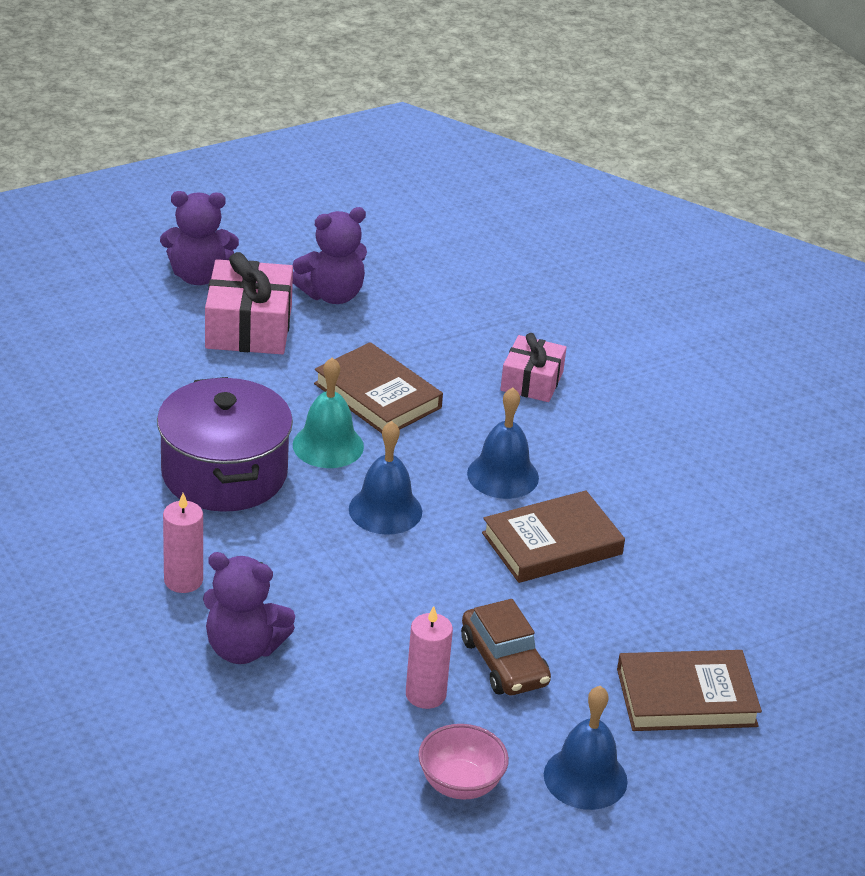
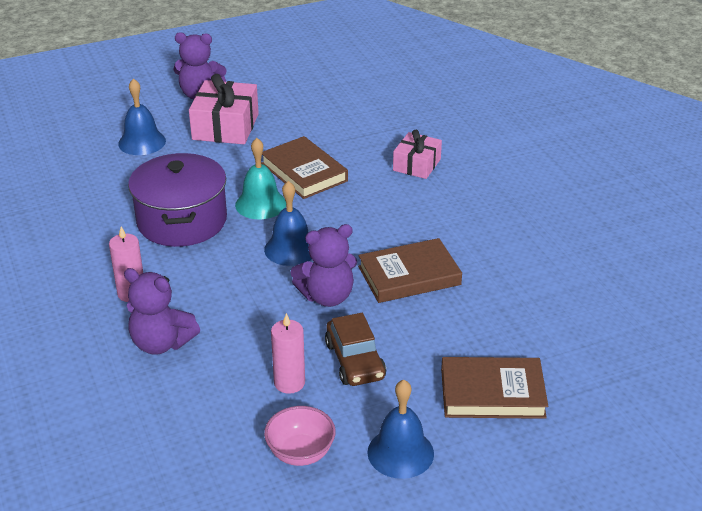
camera: 10 degrees right, 0 degrees up
(332, 295) = (288, 107): purple teddy bear -> purple teddy bear (327, 296)
(503, 475) = (382, 227): blue bell -> blue bell (142, 142)

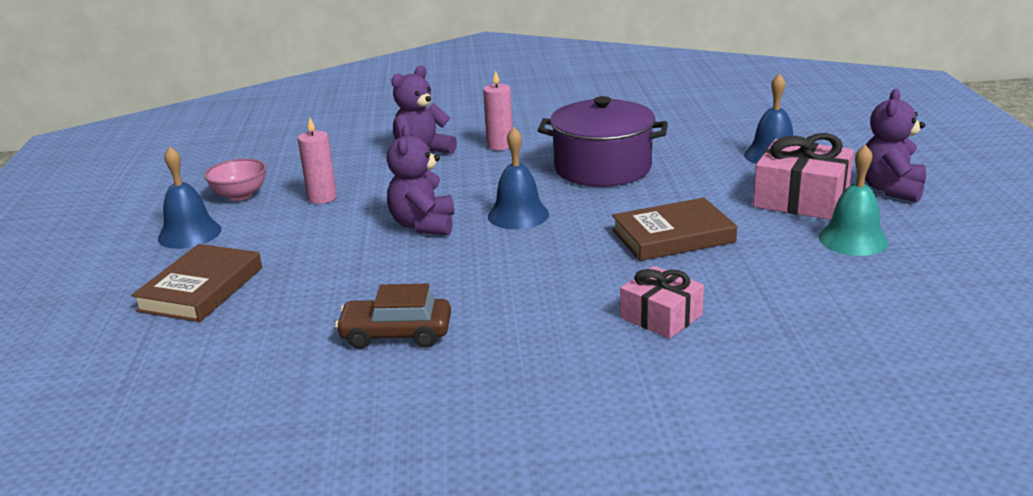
camera: 110 degrees right, 10 degrees down
(260, 204) = (614, 206): turquoise bell -> turquoise bell (853, 239)
(355, 361) = (319, 228): brown car -> brown car (396, 334)
(409, 275) = (420, 273): brown book -> none

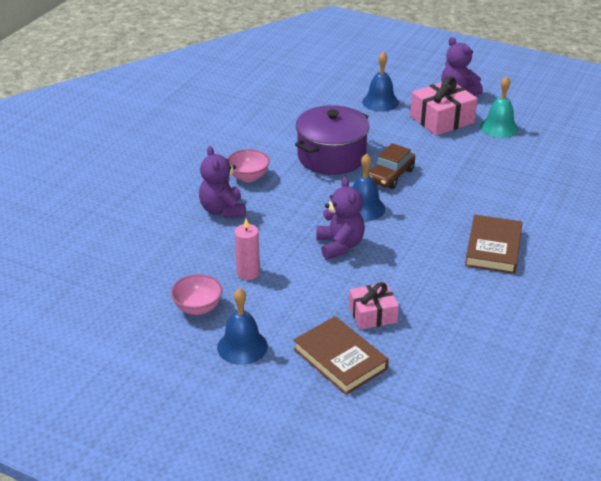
camera: 60 degrees left, 10 degrees up
(396, 334) = (470, 297): brown car -> brown car (390, 175)
(423, 225) = (340, 245): purple teddy bear -> purple teddy bear turned 135 degrees counterclockwise
(500, 145) = (248, 177): pink candle -> pink bowl
(661, 316) = (524, 210): pink gift -> pink gift (372, 314)
(673, 236) = (444, 171): brown book -> brown book (493, 248)

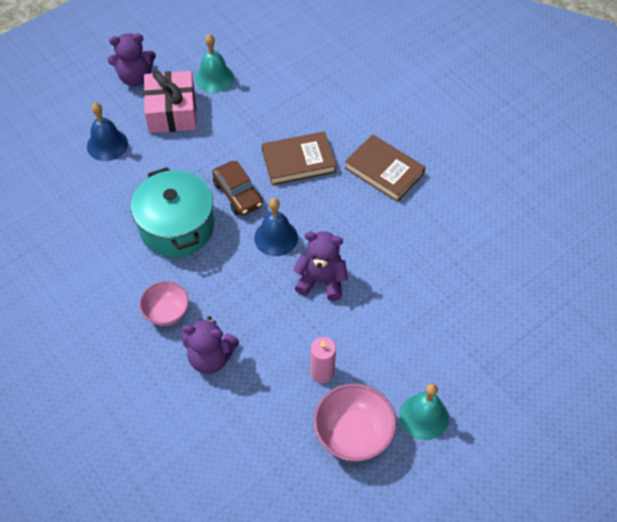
camera: 65 degrees left, 20 degrees up
(198, 308) = (353, 435): pink bowl -> pink bowl, size x1.53
(242, 346) = (424, 416): blue bell -> turquoise bell
(331, 157) = (177, 227): purple pot -> turquoise pot
(340, 359) = (472, 346): brown book -> brown book (298, 161)
(372, 314) = (427, 297): pink gift -> none

